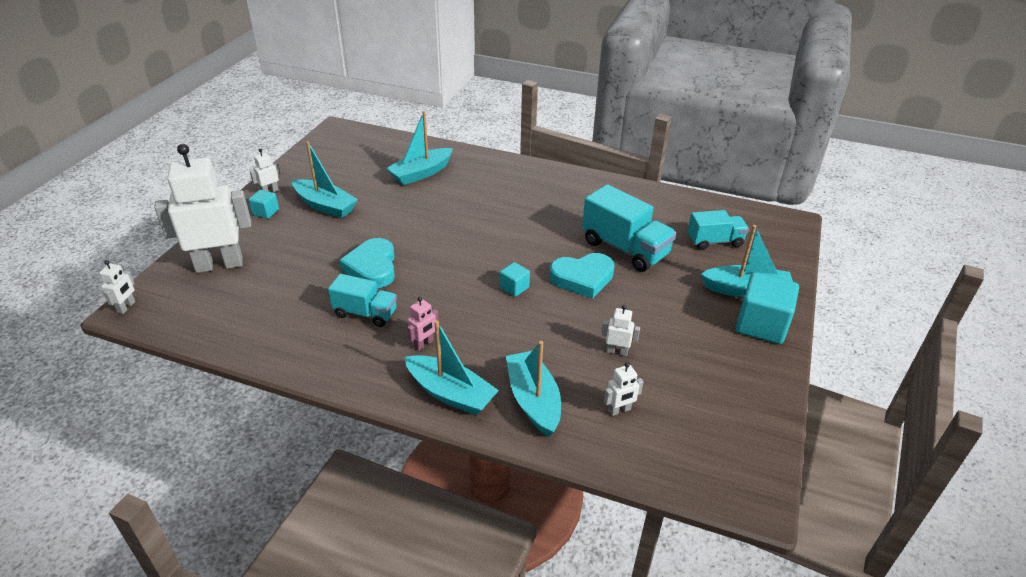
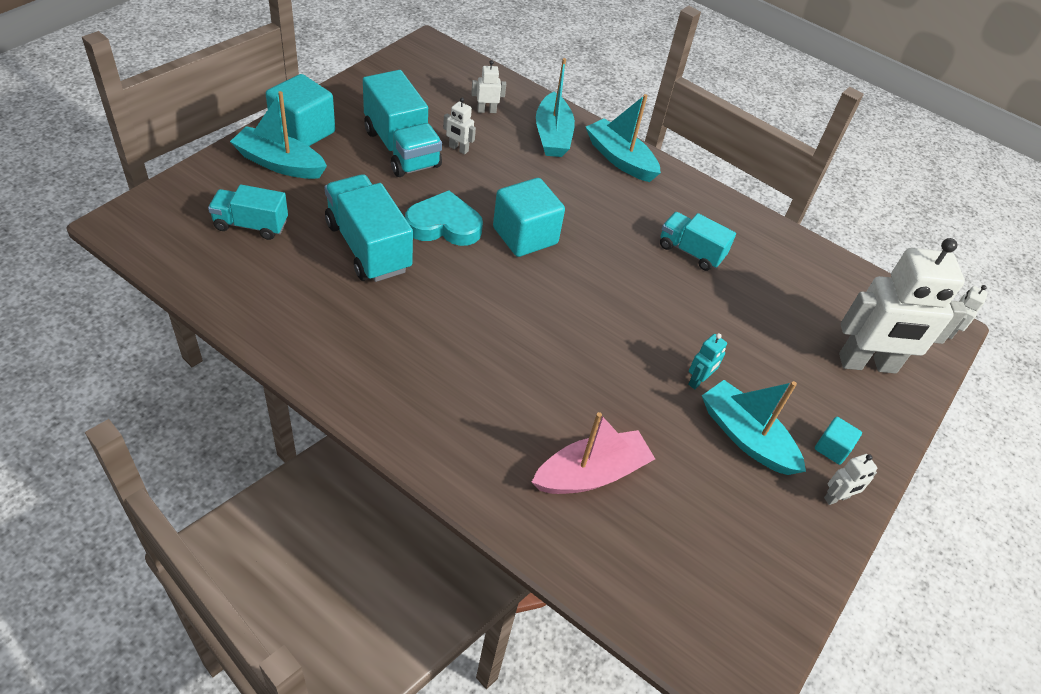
camera: 170 degrees left, 10 degrees up
(357, 226) = (698, 381): none -> turquoise robot
(372, 267) = (681, 307): turquoise heart -> none
(421, 173) = (591, 474): turquoise boat -> pink boat
(424, 344) = (635, 204): pink robot -> none
(514, 287) = (525, 236): turquoise cube -> turquoise cube, size x2.00
(666, 335) = (402, 148): none -> turquoise truck

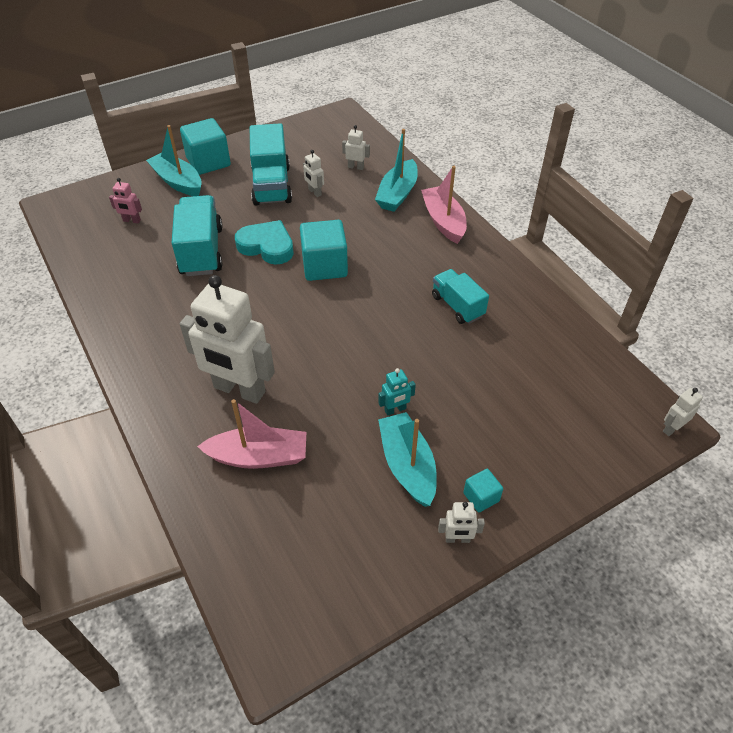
camera: 30 degrees right, 0 degrees up
(251, 225) = (131, 221): turquoise truck -> pink robot
(620, 159) = (443, 221): turquoise boat -> pink boat
(867, 364) = (564, 436): white robot -> white robot (239, 390)

